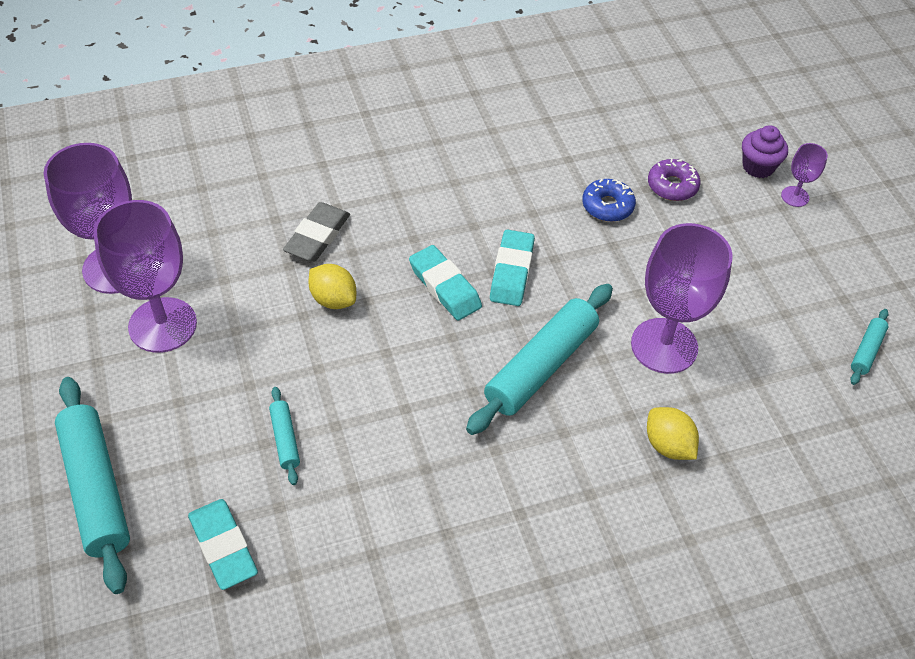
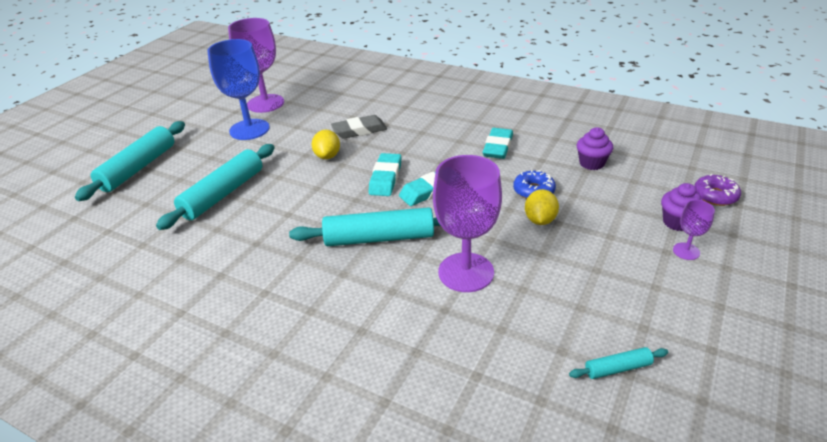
camera: 50 degrees right, 15 degrees down
(162, 325) = (249, 129): purple goblet -> blue goblet
(223, 547) = (139, 216): turquoise eraser -> turquoise eraser (498, 147)
(285, 439) = (223, 194): turquoise rolling pin -> turquoise rolling pin, size x2.13
(618, 135) = (591, 163): none -> purple cupcake
(668, 445) = (390, 320): yellow lemon -> yellow lemon (540, 220)
(672, 186) = (594, 202): purple donut -> purple donut (715, 196)

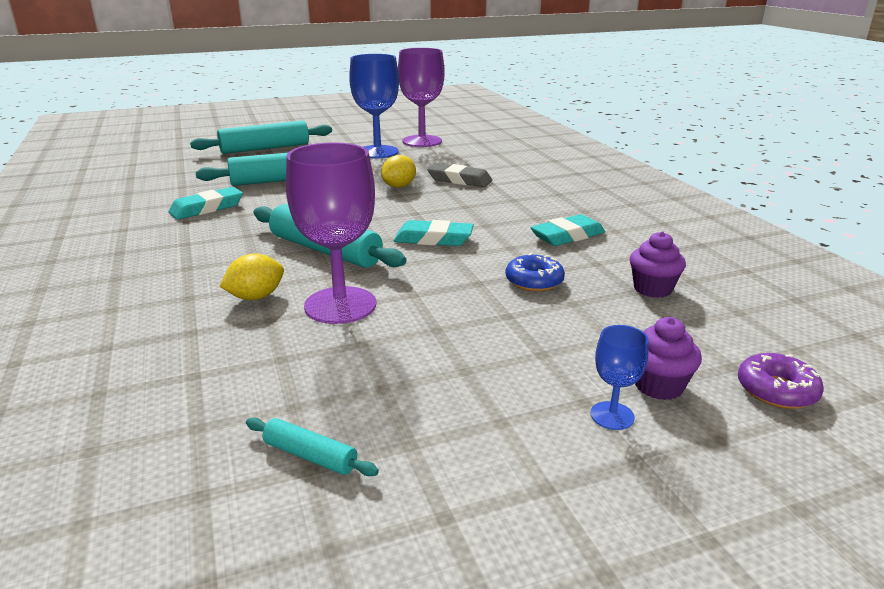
camera: 40 degrees right, 10 degrees down
(385, 178) = (414, 216): turquoise eraser -> turquoise eraser (207, 208)
(540, 220) = (491, 305): yellow lemon -> yellow lemon (256, 297)
(686, 251) = (612, 416): purple goblet -> blue goblet

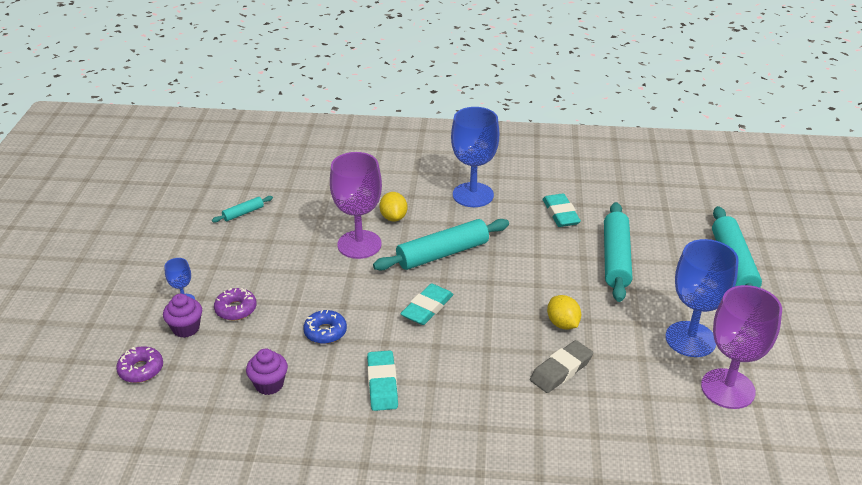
camera: 115 degrees right, 10 degrees up
(175, 257) = (473, 195): none -> blue goblet
(570, 357) = (236, 309): none -> purple donut

